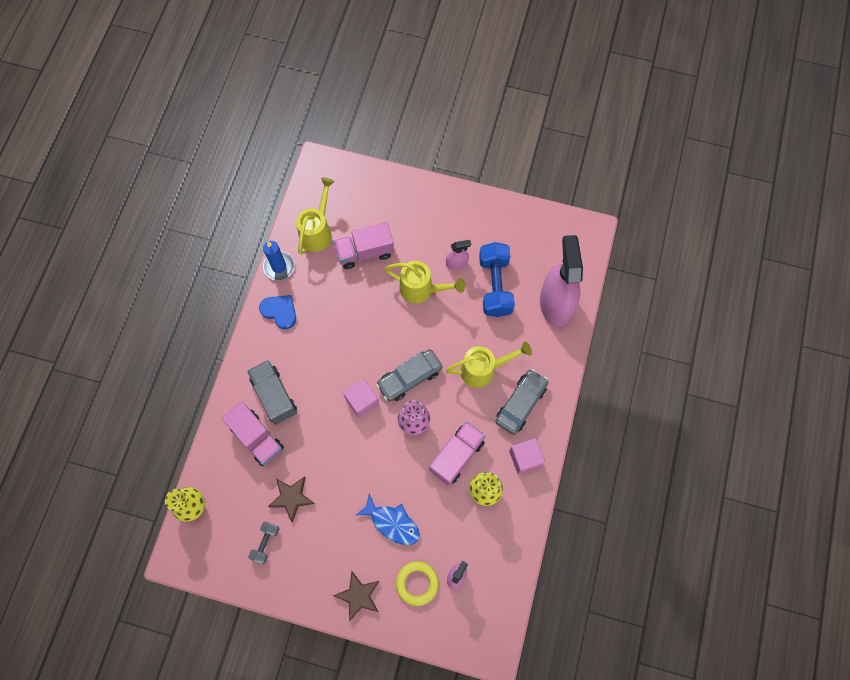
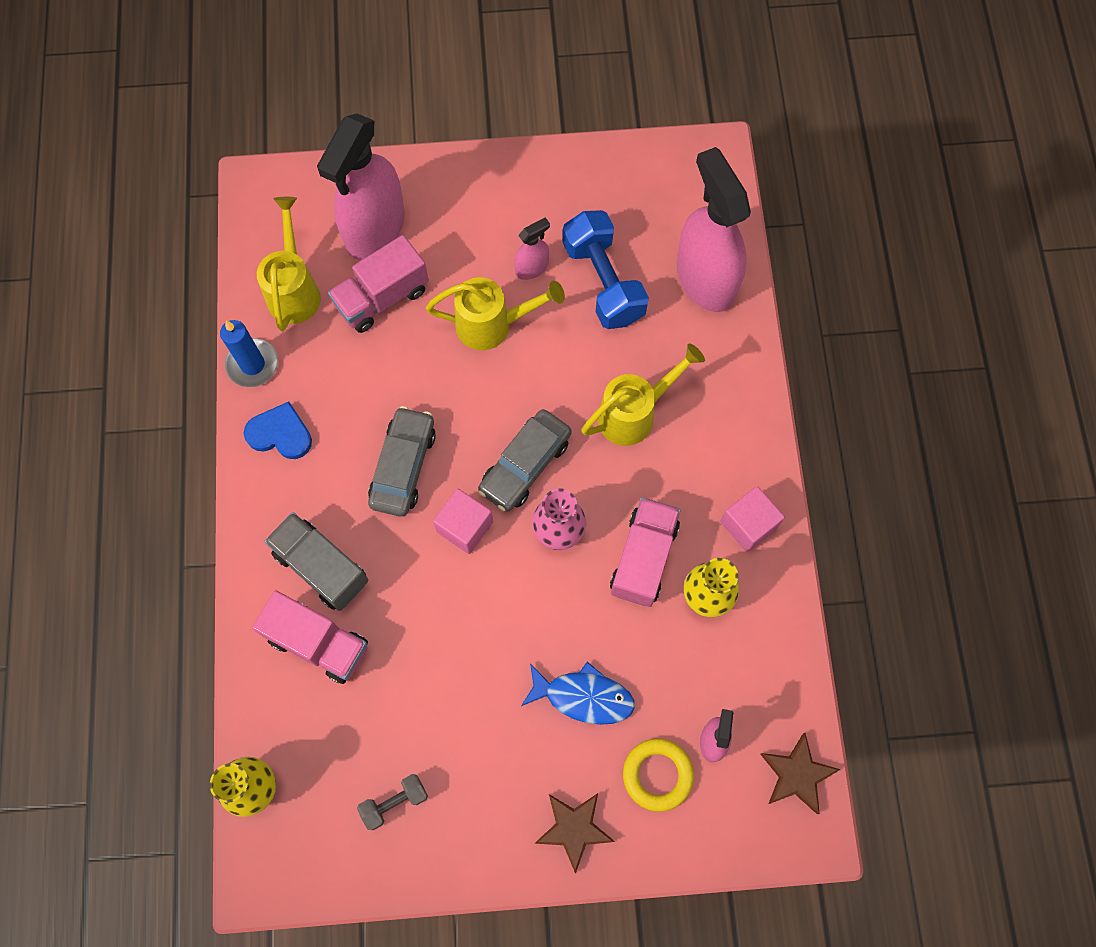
camera: 20 degrees left, 0 degrees up
(265, 543) = (394, 802): grey dumbbell -> grey dumbbell turned 60 degrees clockwise
(291, 497) = (409, 716): brown star -> brown star (797, 774)
(376, 211) = (375, 228): none -> pink spray bottle
(520, 404) = (710, 445): grey car -> grey car (403, 466)

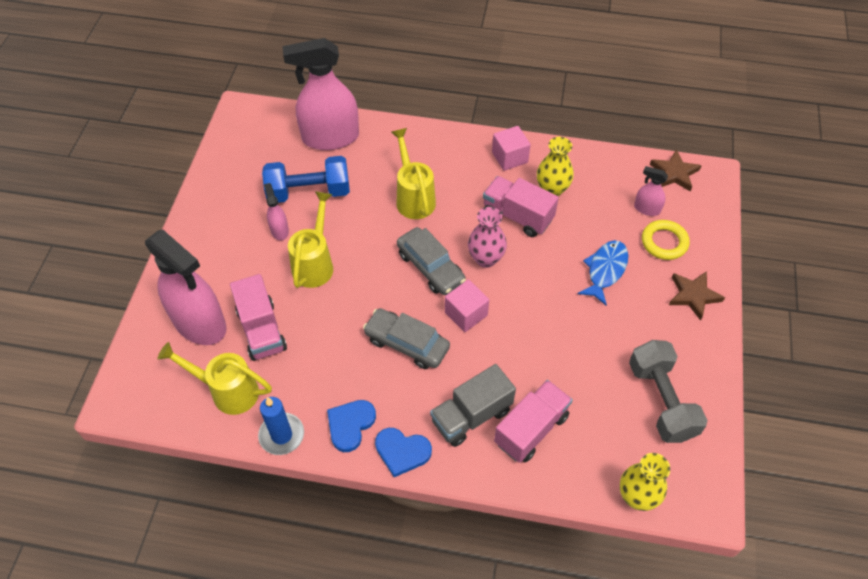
camera: 75 degrees left, 15 degrees down
(258, 500) = (402, 452): none -> blue heart
(394, 802) = (661, 401): grey dumbbell -> grey dumbbell, size x1.95

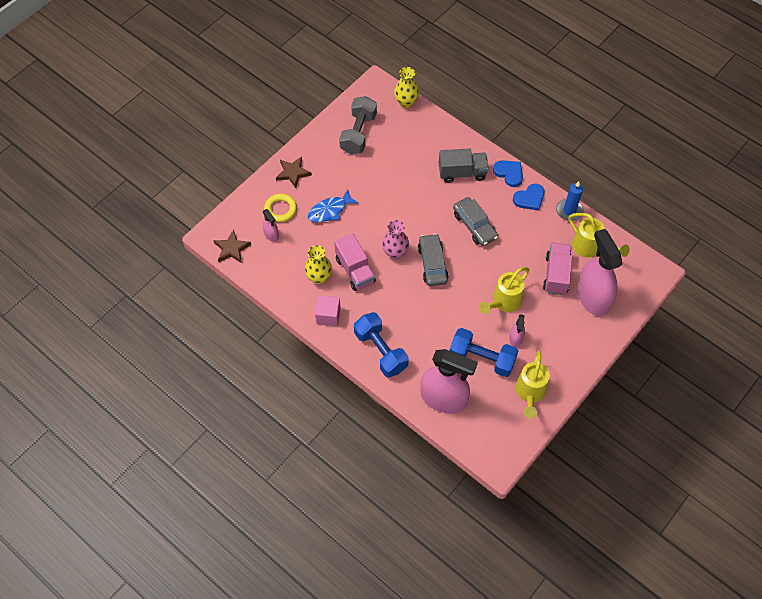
camera: 150 degrees left, 5 degrees up
(413, 197) = (413, 318): yellow watering can -> yellow watering can (530, 393)
(427, 150) = (381, 351): none -> blue dumbbell
(466, 314) = (429, 226): pink cube -> none
(531, 429) = (435, 152): pink truck -> none

